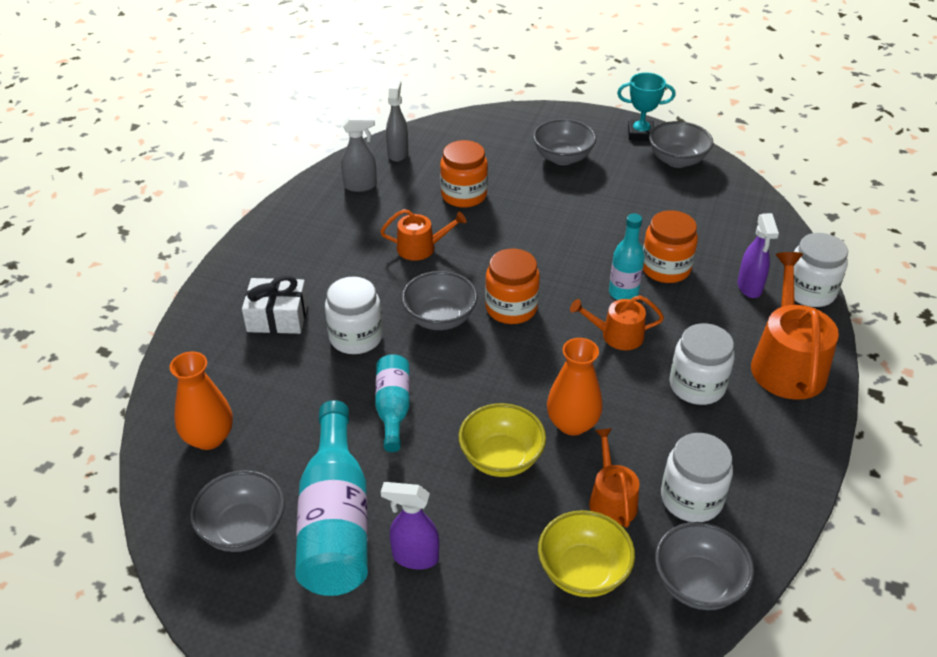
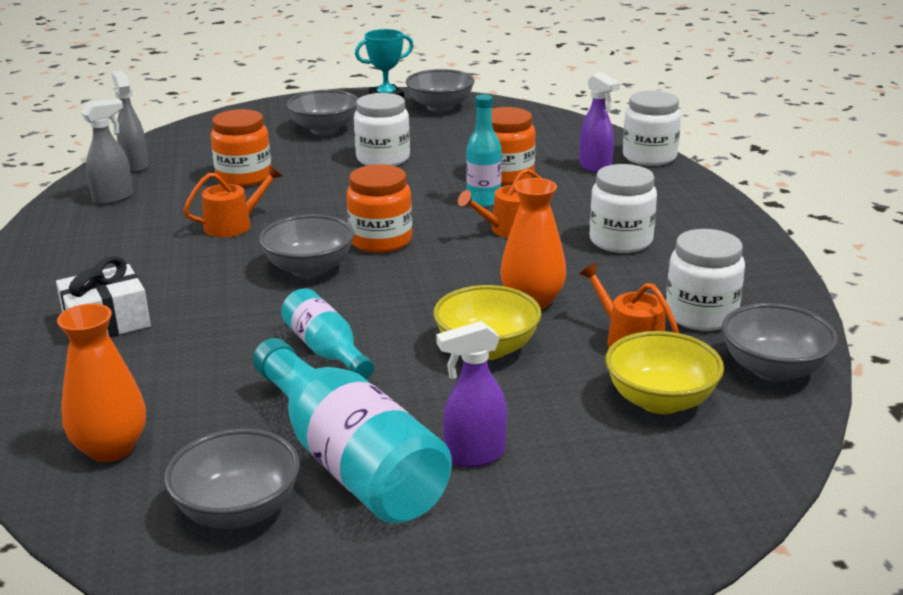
camera: 30 degrees left, 15 degrees down
(356, 337) = (224, 310): white jar -> white jar (383, 159)
(786, 363) = (681, 204): orange watering can -> none

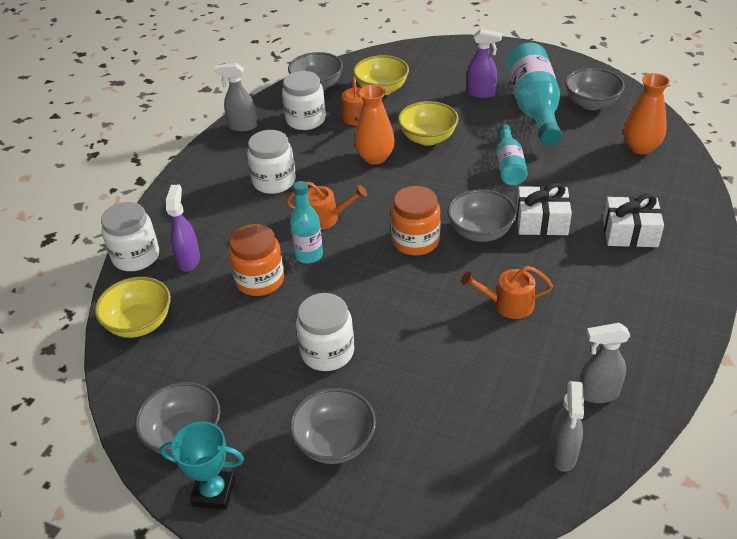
camera: 145 degrees left, 15 degrees up
(236, 300) = (541, 221): none -> white gift
(244, 177) = (466, 377): orange jar -> none
(567, 131) = (139, 323): none -> yellow bowl
(770, 279) = (242, 126): none -> grey spray bottle

